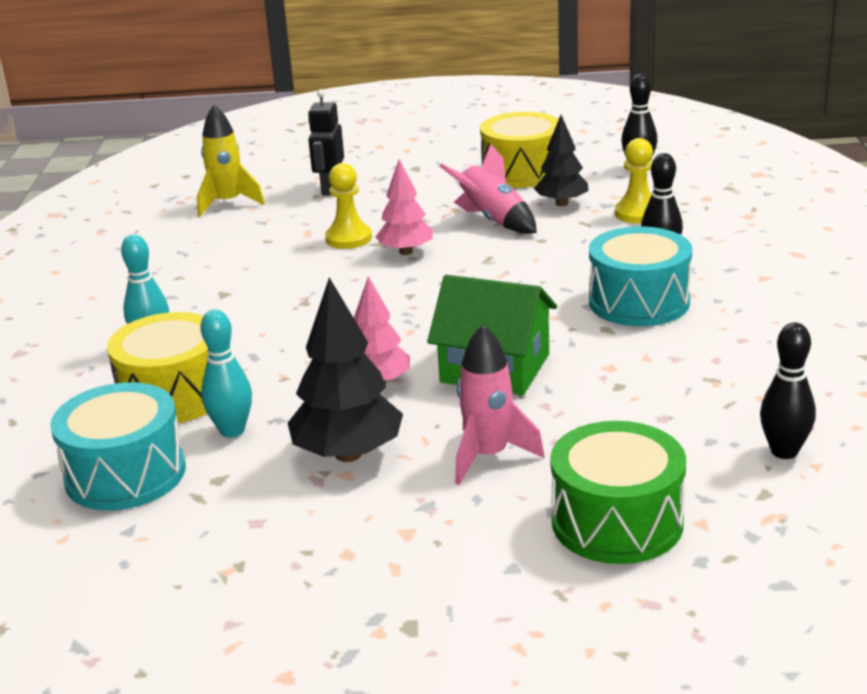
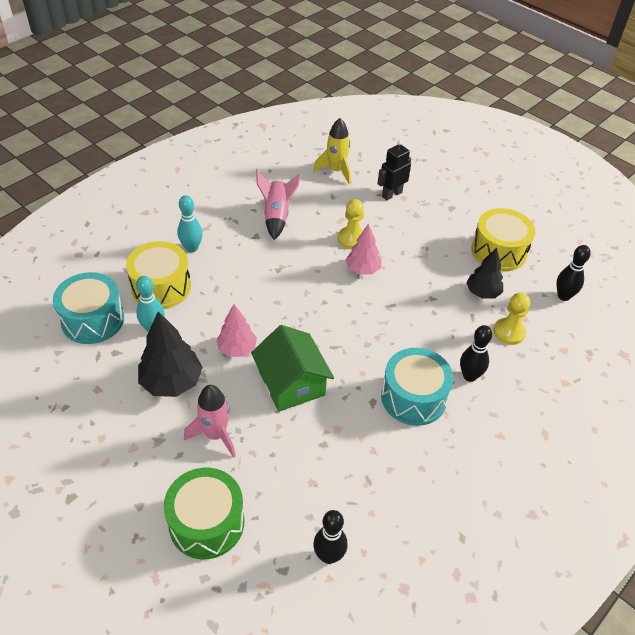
camera: 40 degrees right, 20 degrees up
(493, 220) = (432, 278): pink rocket -> pink rocket (277, 216)

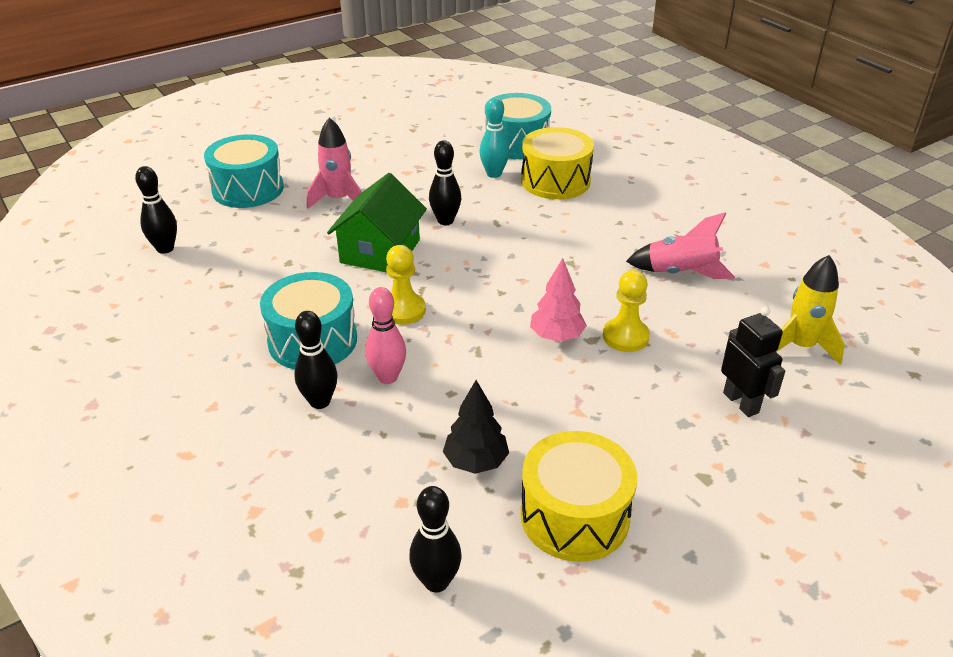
camera: 105 degrees right, 10 degrees down
(172, 382) = (416, 180): black tree -> none
(191, 248) = (619, 203): turquoise bowling pin -> none
(206, 523) = (248, 189): green drum -> turquoise drum
(237, 349) = (445, 221): pink tree -> black bowling pin
(291, 383) = (380, 251): green house -> green house turned 60 degrees counterclockwise
(433, 346) = (387, 377): none -> pink bowling pin
(509, 332) = (381, 471): yellow pawn -> yellow pawn (403, 310)

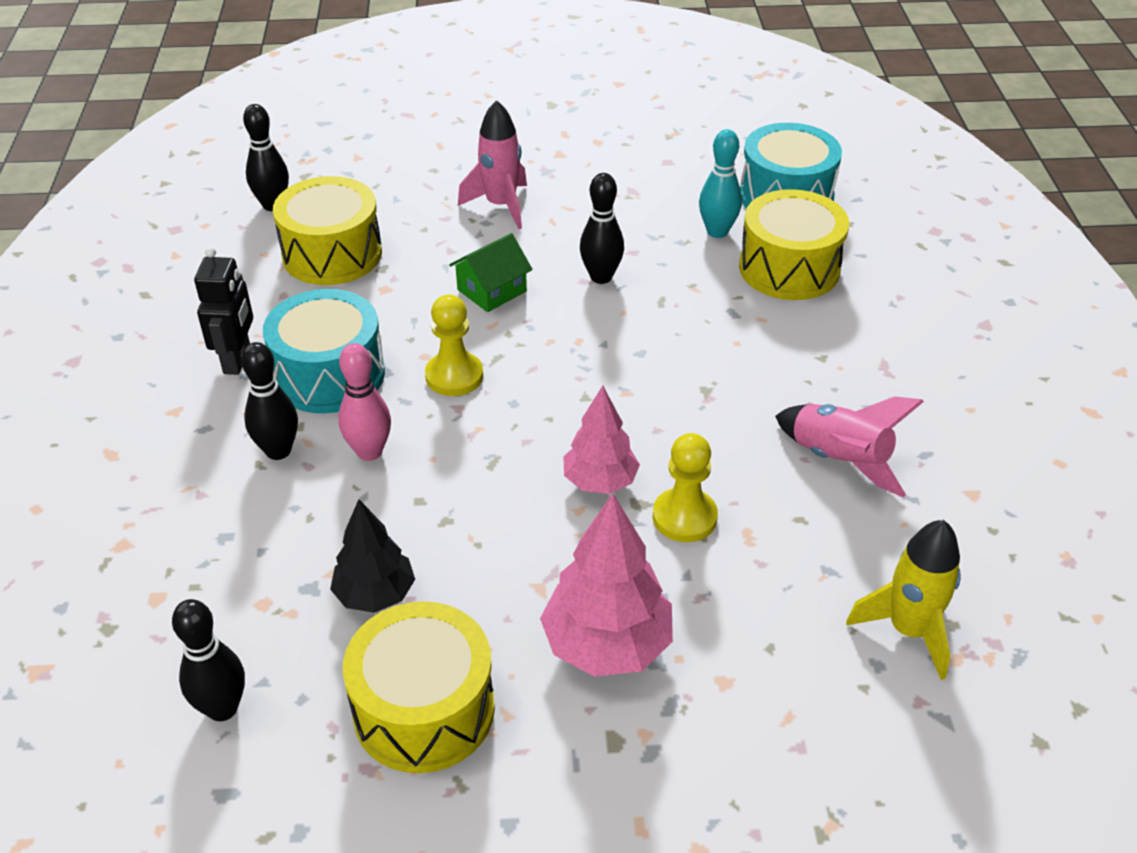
camera: 30 degrees right, 5 degrees up
(242, 265) = (332, 254): none -> yellow drum
(248, 189) = (414, 158): turquoise drum -> none
(380, 251) = (492, 290): green house -> green house, size x0.61
(649, 426) = (607, 645): none -> pink tree
(741, 402) = (751, 668): black robot -> black robot (237, 360)

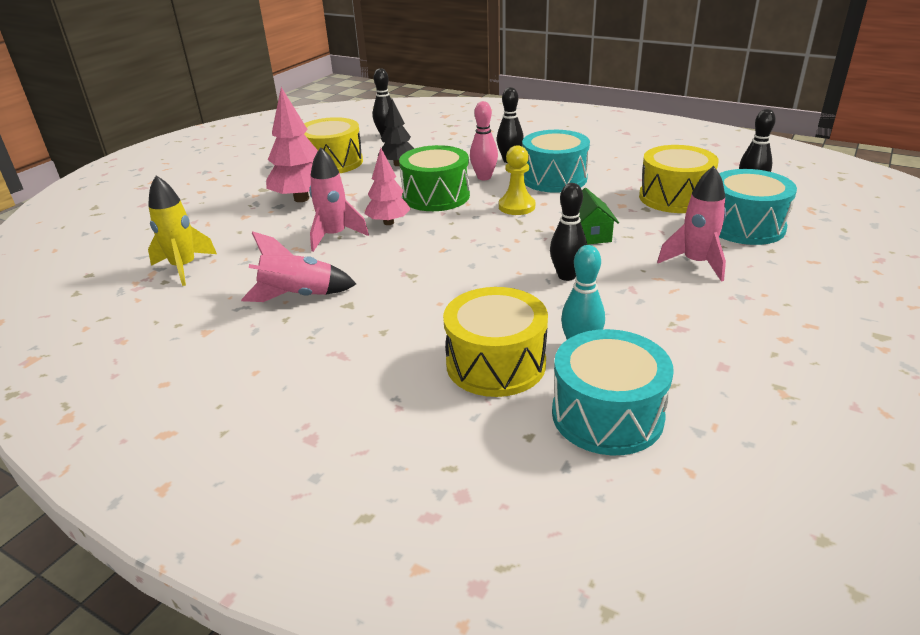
camera: 125 degrees right, 10 degrees down
(237, 360) = (590, 162): black robot -> none
(385, 192) = (745, 226): none -> turquoise drum
(477, 474) = (436, 196): none -> green drum
(684, 517) = (334, 236): yellow pawn -> pink rocket

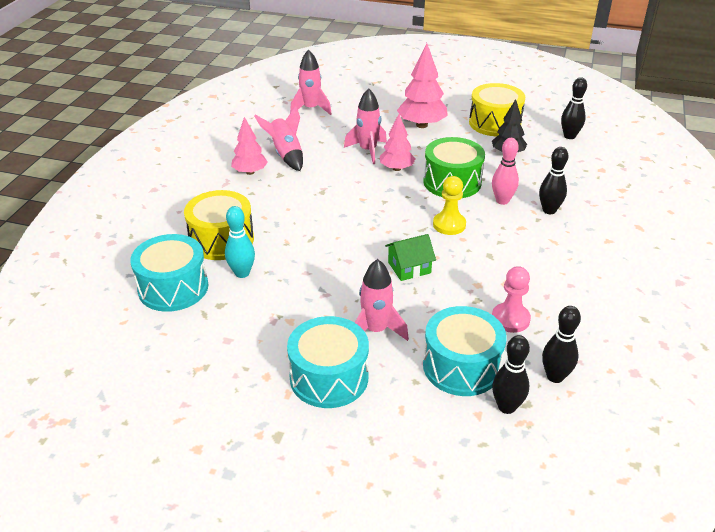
camera: 75 degrees right, 5 degrees up
(184, 267) = (311, 109): yellow rocket -> pink rocket
(324, 330) = (250, 172): none -> pink tree
(554, 178) = (519, 240): turquoise drum -> turquoise drum (329, 377)
(567, 276) = (337, 260): black bowling pin -> black bowling pin (506, 407)
(674, 197) = (510, 319): yellow drum -> pink pawn

